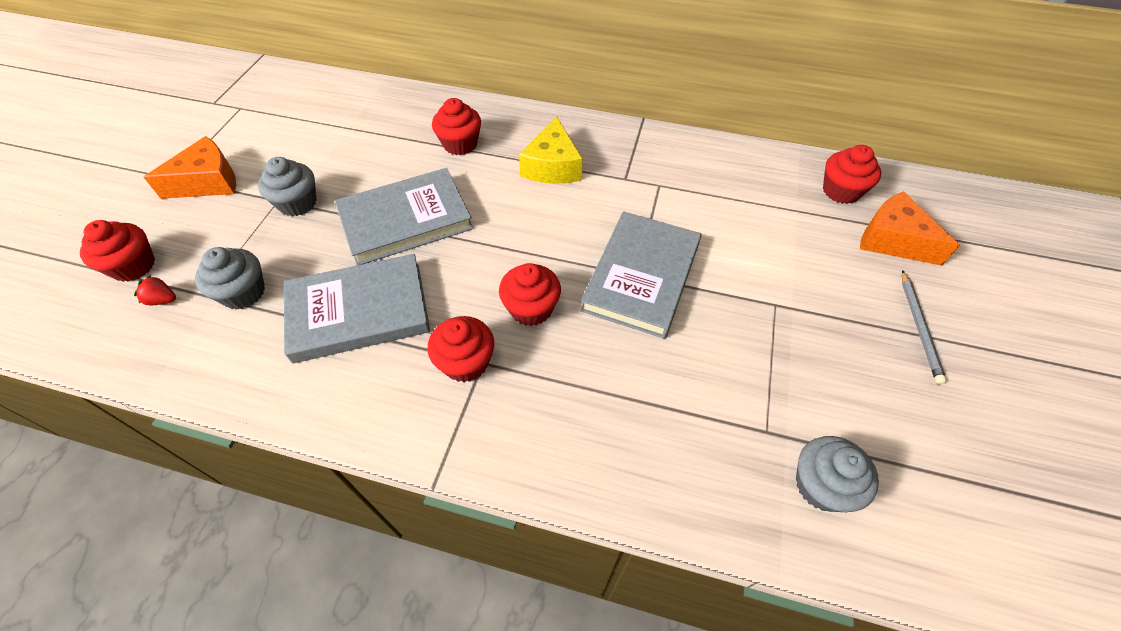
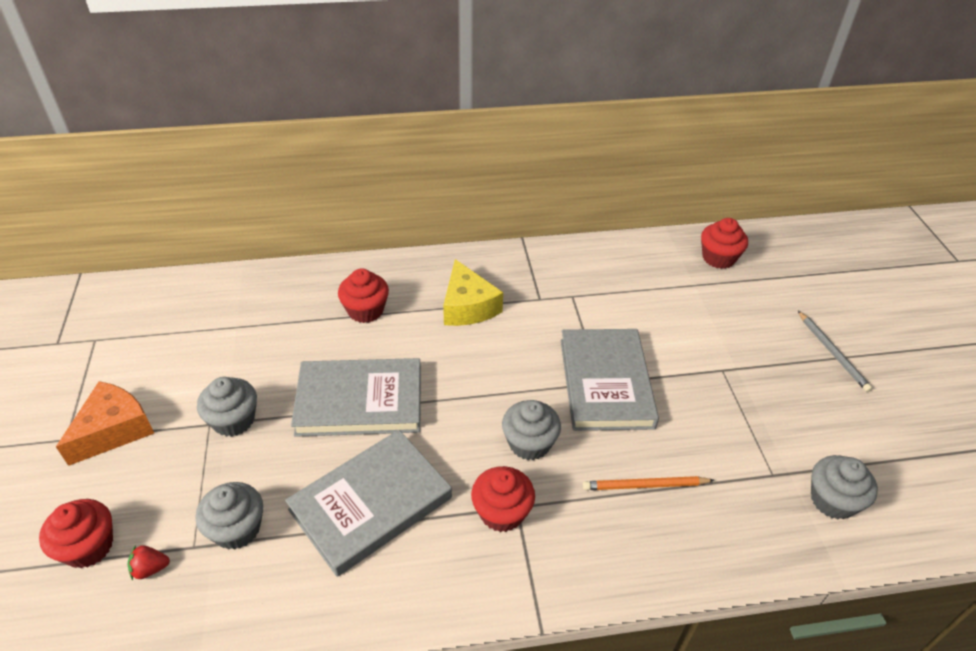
camera: 25 degrees left, 10 degrees down
(406, 220) = (359, 401): grey book -> grey book turned 45 degrees clockwise
(531, 308) = (529, 443): red cupcake -> grey cupcake
(619, 390) = (645, 485): none -> orange pencil
(893, 240) = (777, 287): orange cheese -> none

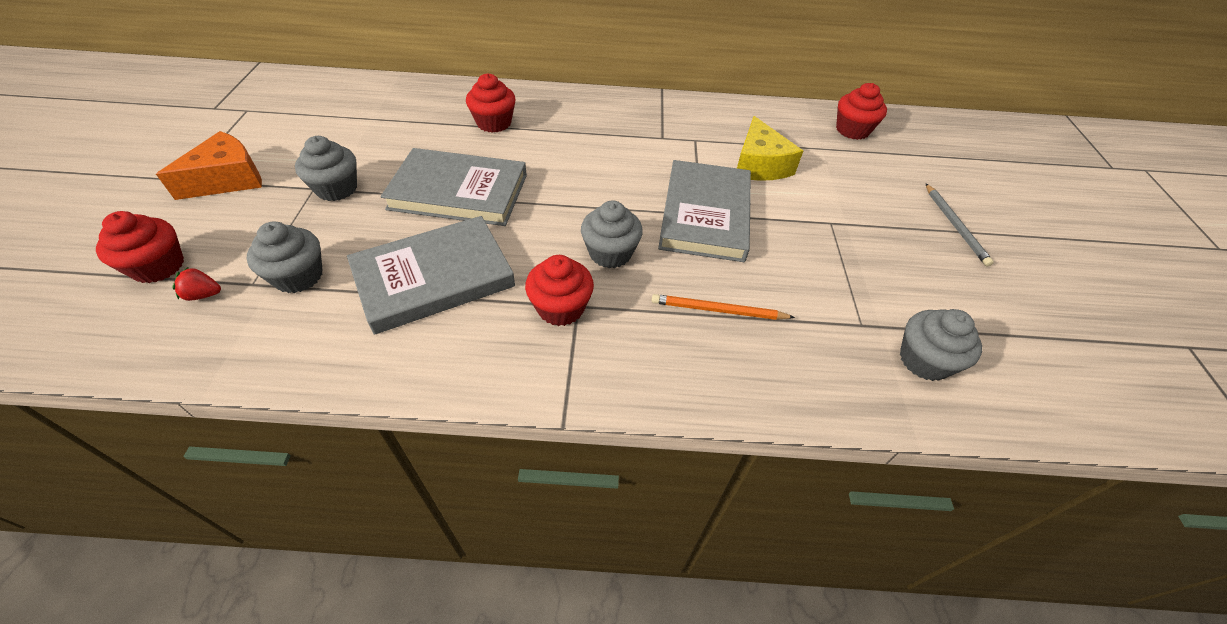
camera: 10 degrees right, 5 degrees up
(468, 306) = (590, 133): yellow cheese -> yellow cheese (759, 165)

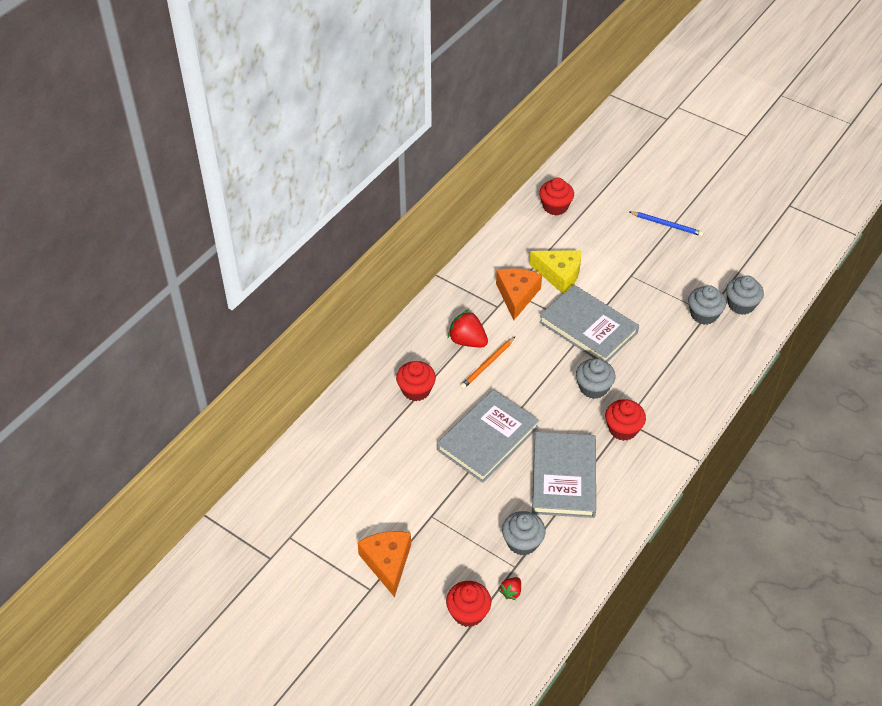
camera: 55 degrees left, 0 degrees up
(336, 188) = (440, 503): grey cupcake -> grey cupcake (703, 314)
(592, 133) = (467, 341): none -> red strawberry
(693, 145) = (517, 295): none -> orange cheese
(718, 310) = (664, 364): orange pencil -> orange pencil (487, 364)
(955, 226) = (667, 225): grey pencil -> blue pencil

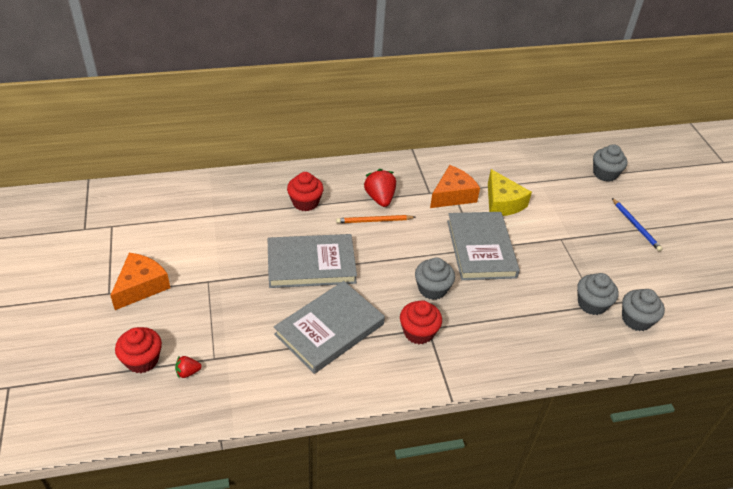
camera: 40 degrees right, 5 degrees down
(522, 542) = (241, 347): grey cupcake -> grey cupcake (605, 174)
(555, 206) = (555, 162): red cupcake -> none

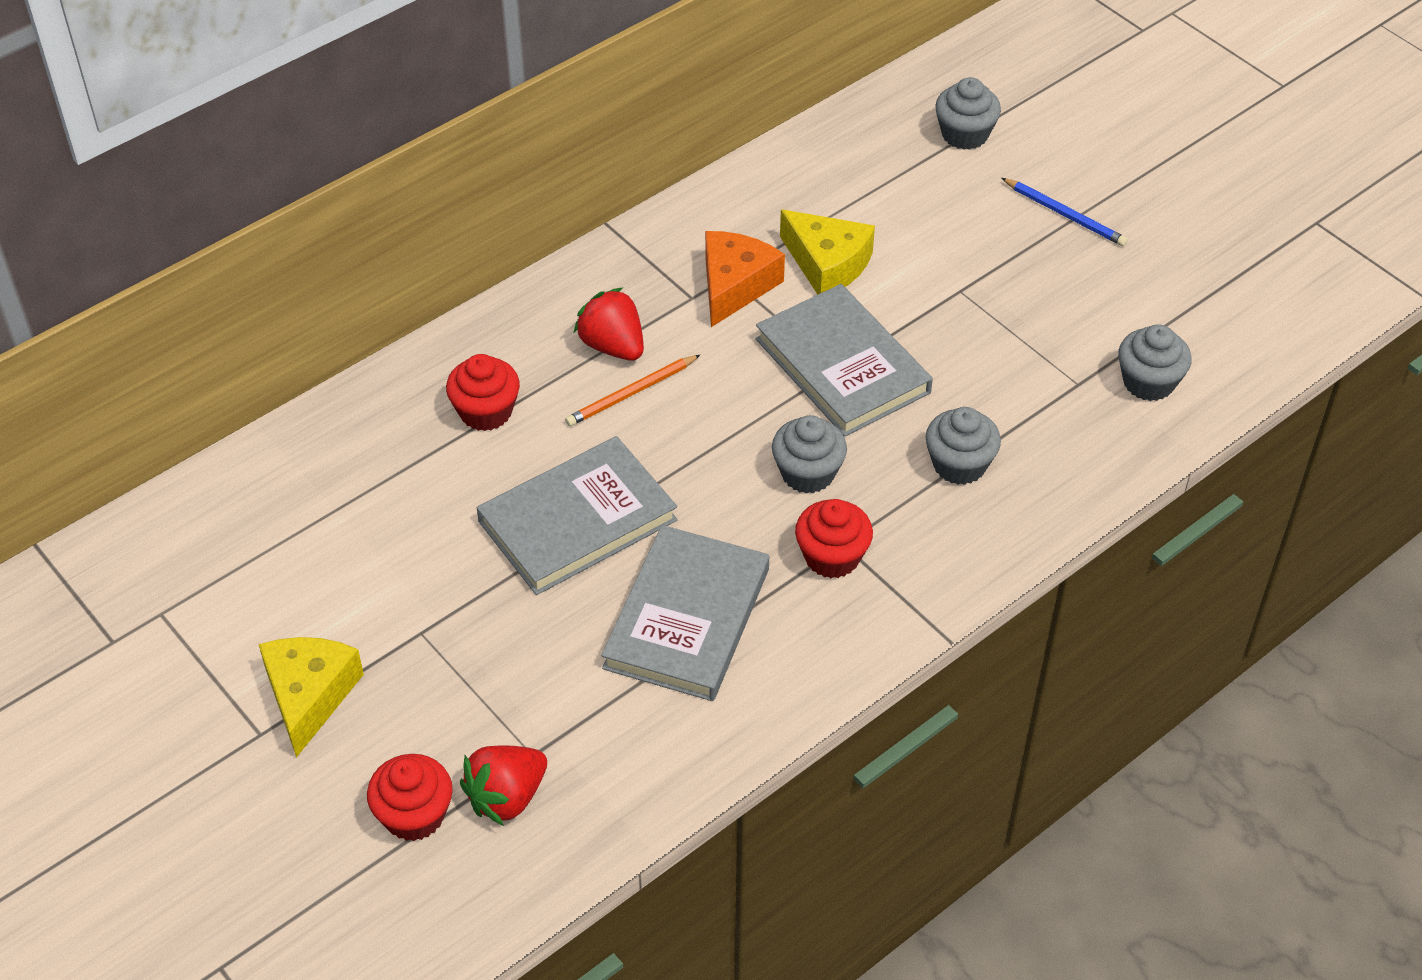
camera: 25 degrees left, 5 degrees up
(141, 286) = (309, 695): orange cheese -> yellow cheese
(188, 372) = (507, 797): red strawberry -> red strawberry, size x1.88
(592, 304) = (1069, 386): grey cupcake -> grey cupcake (959, 464)

